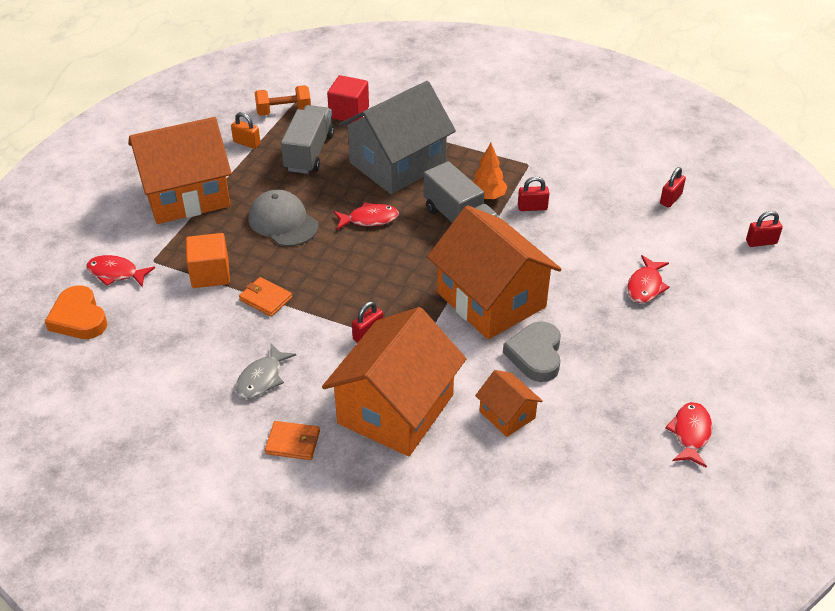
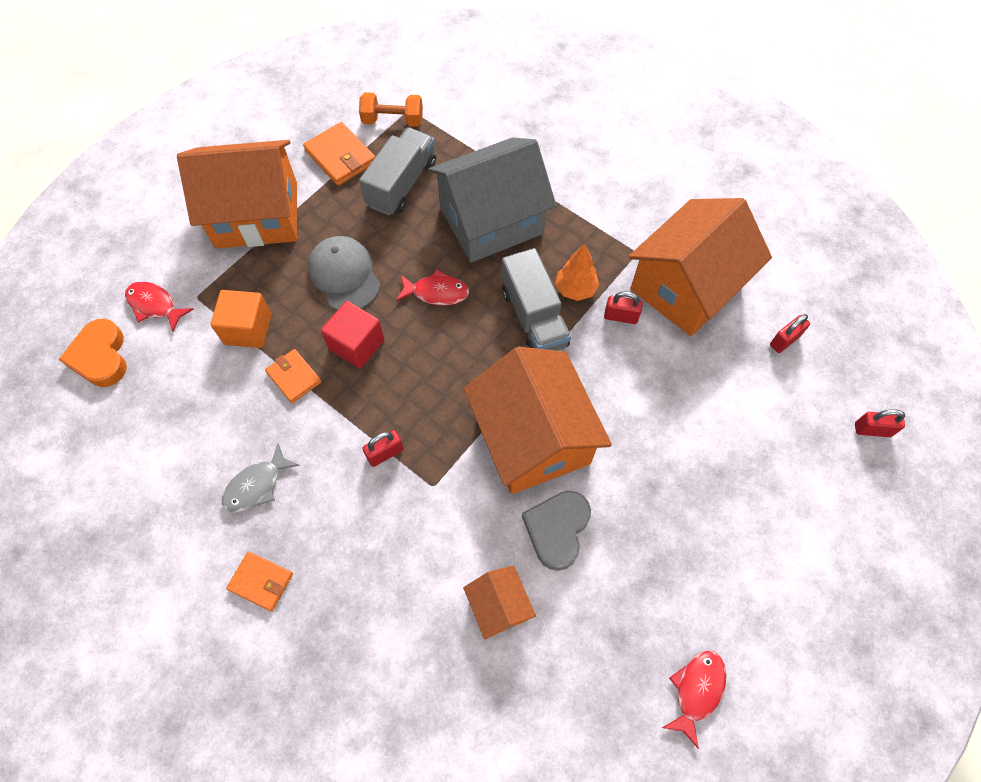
camera: 15 degrees right, 20 degrees up
(247, 143) = (340, 157): orange padlock -> orange wallet
(349, 112) = (461, 136): red cube -> red cube (357, 344)
(395, 409) = (381, 565): orange house -> orange house (686, 287)
(645, 286) = (714, 461): red fish -> none

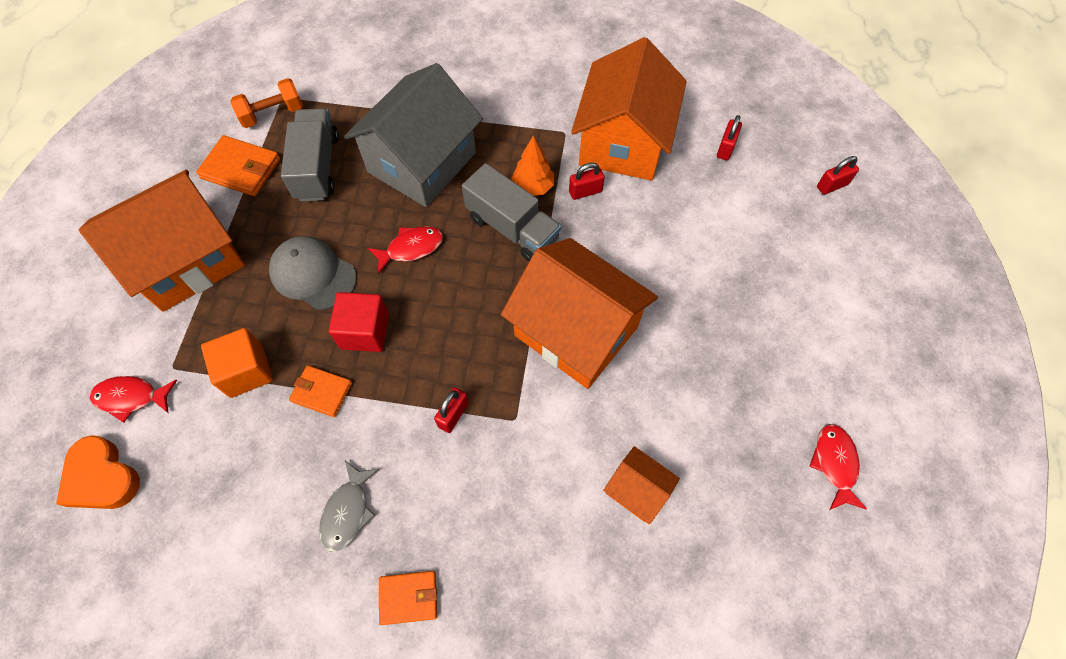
camera: 30 degrees left, 0 degrees up
(557, 529) = (644, 397): grey heart -> none

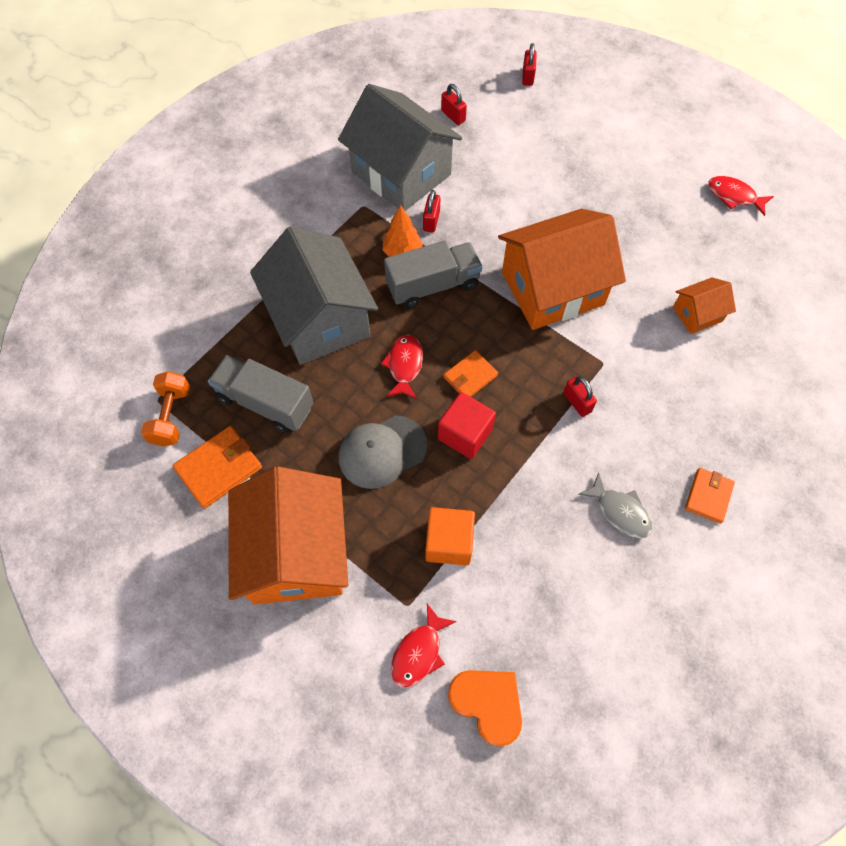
camera: 60 degrees left, 0 degrees up
(101, 477) = (487, 704): orange heart -> orange heart turned 120 degrees counterclockwise
(321, 392) = (503, 490): orange wallet -> orange wallet (470, 376)
(623, 142) = (401, 173): orange house -> grey house

